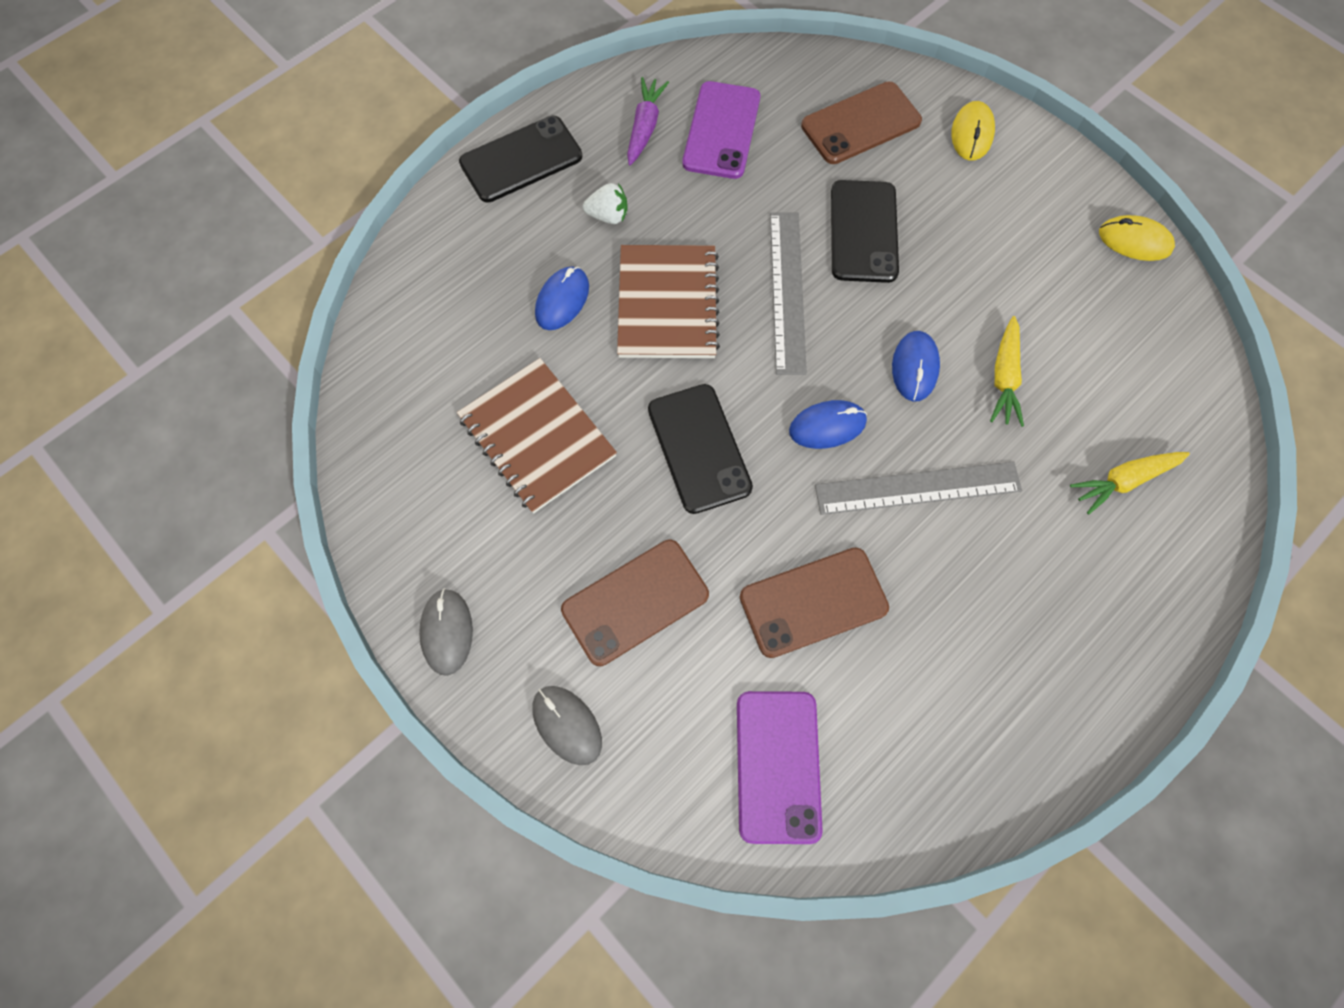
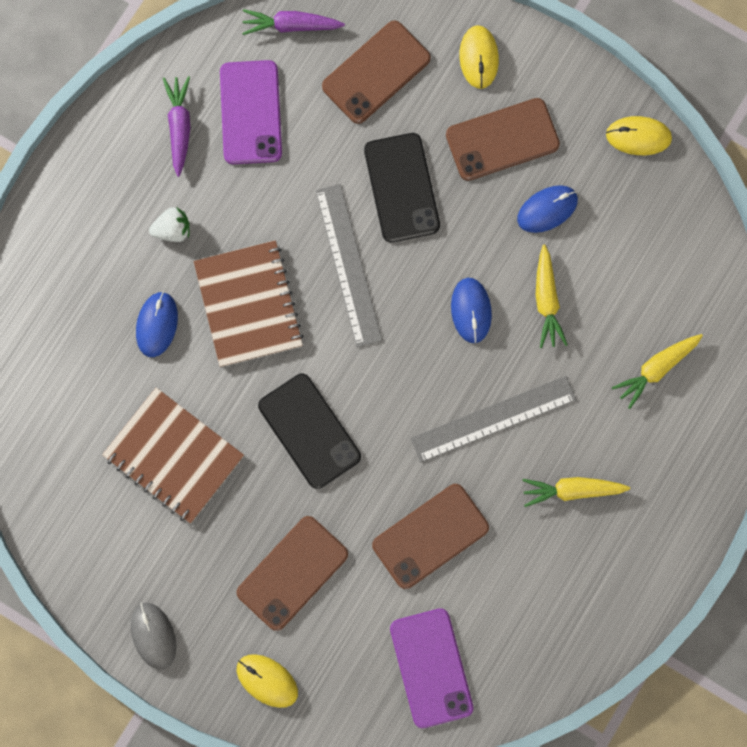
camera: 15 degrees left, 10 degrees up
(521, 160) = (77, 191): black phone -> none
(567, 725) = (267, 680): grey mouse -> yellow mouse
(783, 67) = (290, 26): none -> purple carrot
(827, 426) = (409, 383): blue mouse -> blue mouse (547, 209)
(982, 211) = (502, 139): none -> brown phone
(999, 593) = (572, 490): none -> yellow carrot

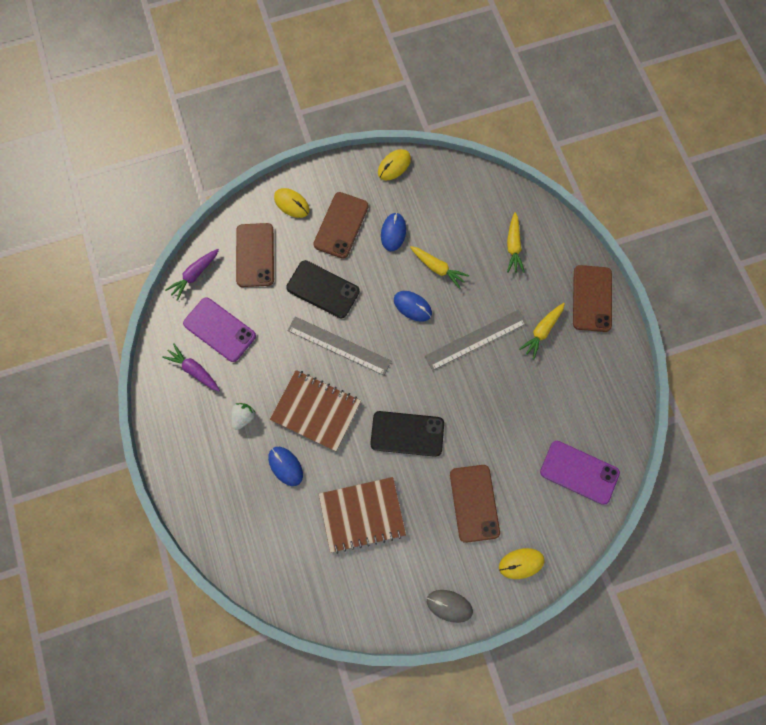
camera: 50 degrees left, 5 degrees down
(430, 536) = (510, 417): brown phone -> brown phone (591, 298)
(493, 419) = (475, 339): grey ruler -> grey ruler turned 45 degrees clockwise

